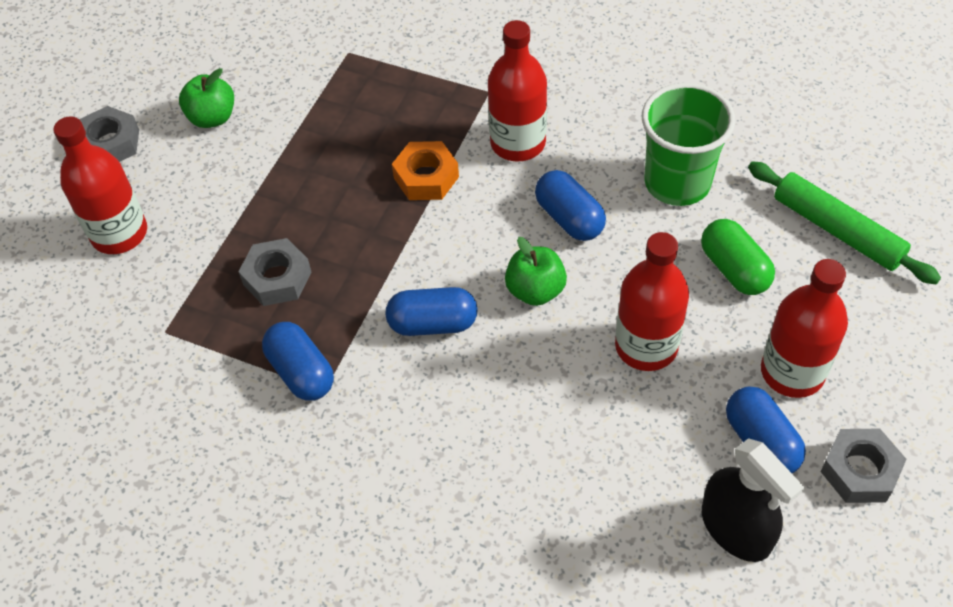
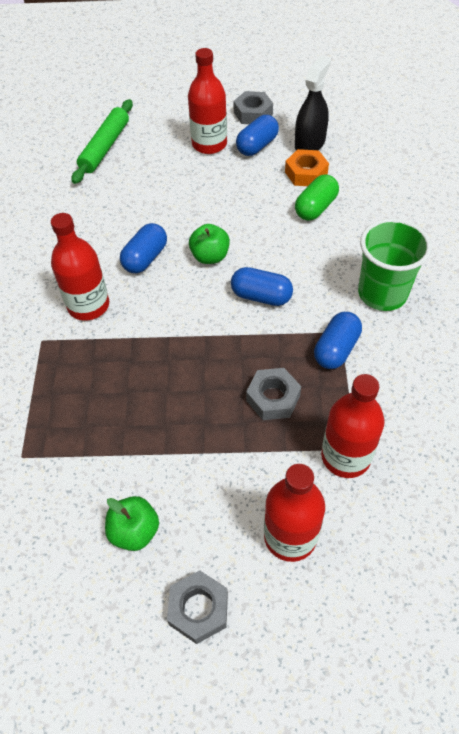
camera: 115 degrees left, 0 degrees up
(426, 177) = (141, 346): orange nut -> orange nut (306, 173)
(433, 323) = (261, 296): blue capsule -> blue capsule turned 45 degrees counterclockwise
(646, 346) = (223, 199): red bottle -> red bottle (345, 456)
(677, 182) = (94, 217): green cup -> green cup (382, 293)
(734, 269) = (152, 179): green capsule -> green capsule (315, 208)

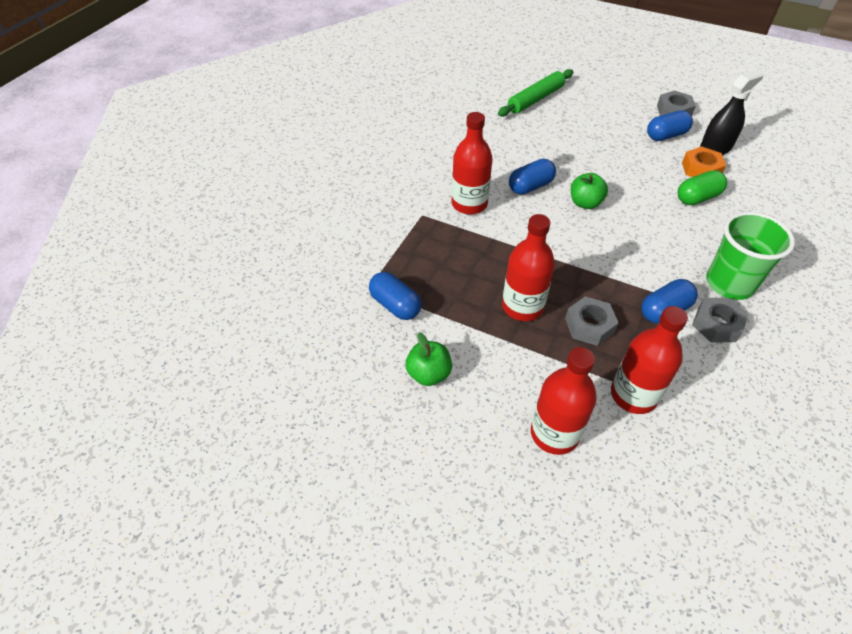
camera: 25 degrees right, 5 degrees down
(198, 609) = (452, 452): grey nut -> grey nut (716, 325)
(209, 144) = (624, 122): red bottle -> red bottle (522, 307)
(261, 296) = (615, 247): blue capsule -> blue capsule (395, 305)

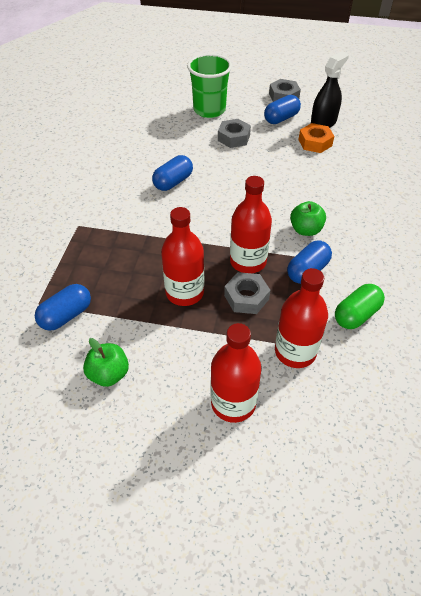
camera: 15 degrees left, 0 degrees up
(395, 305) = (66, 315): blue capsule -> blue capsule turned 75 degrees counterclockwise
(469, 204) = (120, 207): red bottle -> red bottle (248, 261)
(535, 99) = (164, 103): green rolling pin -> none
(585, 203) = (223, 188): green apple -> green apple (305, 230)
(697, 198) = (316, 167): green capsule -> green capsule (356, 315)
(716, 325) = (352, 274): grey nut -> grey nut (233, 138)
(729, 284) = (356, 237): green cup -> green cup (209, 110)

